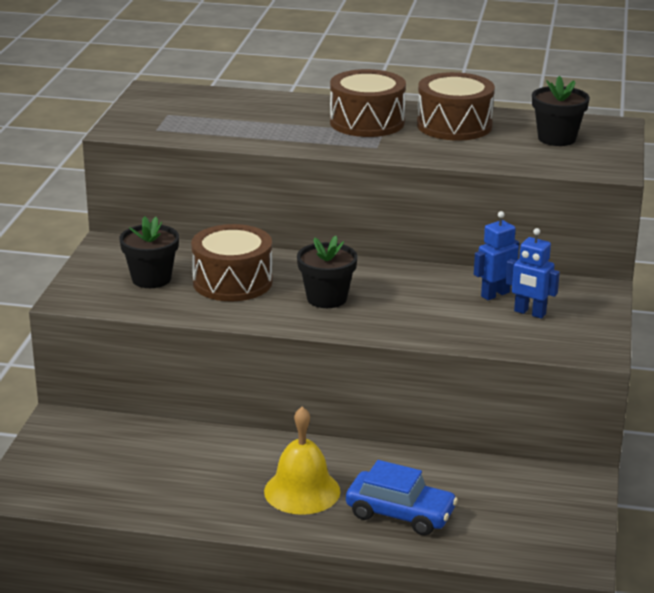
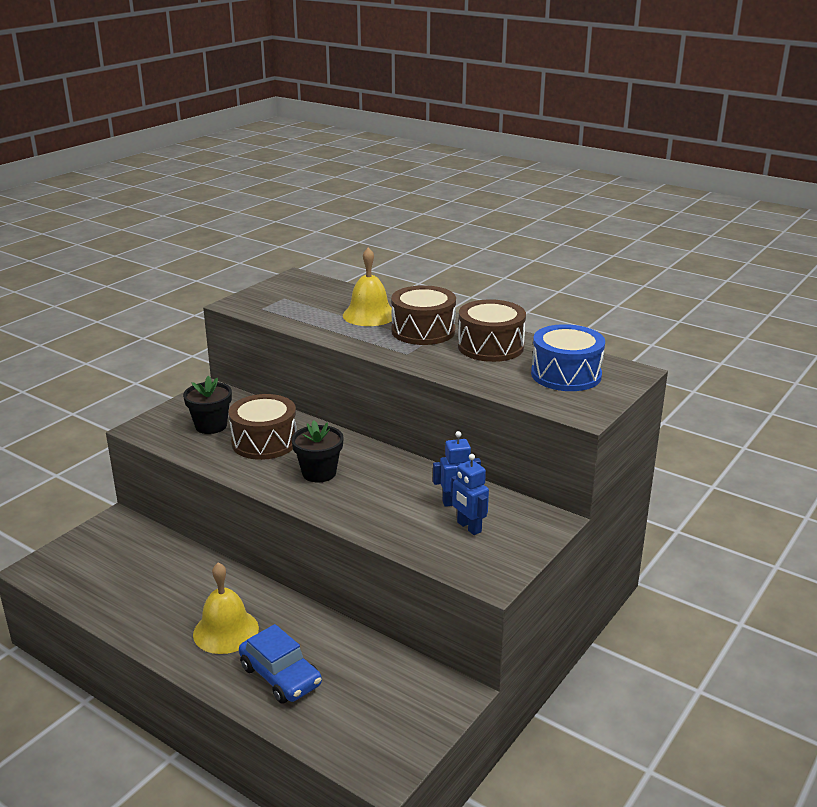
camera: 25 degrees right, 0 degrees up
(289, 116) = (369, 315): none -> yellow bell
(556, 138) = (566, 375): black flower pot -> blue drum

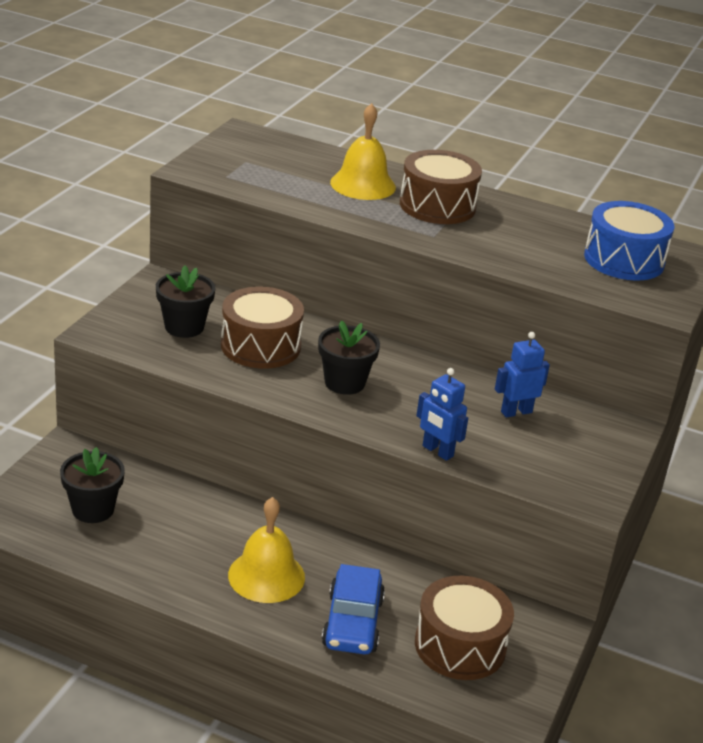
camera: 15 degrees left, 5 degrees up
(112, 568) = (93, 509): none -> black flower pot
(280, 676) = (352, 623): blue car -> blue car turned 60 degrees clockwise
(469, 527) = (542, 440): blue robot -> blue robot (437, 451)
(490, 347) = (524, 225): brown drum -> brown drum (460, 645)

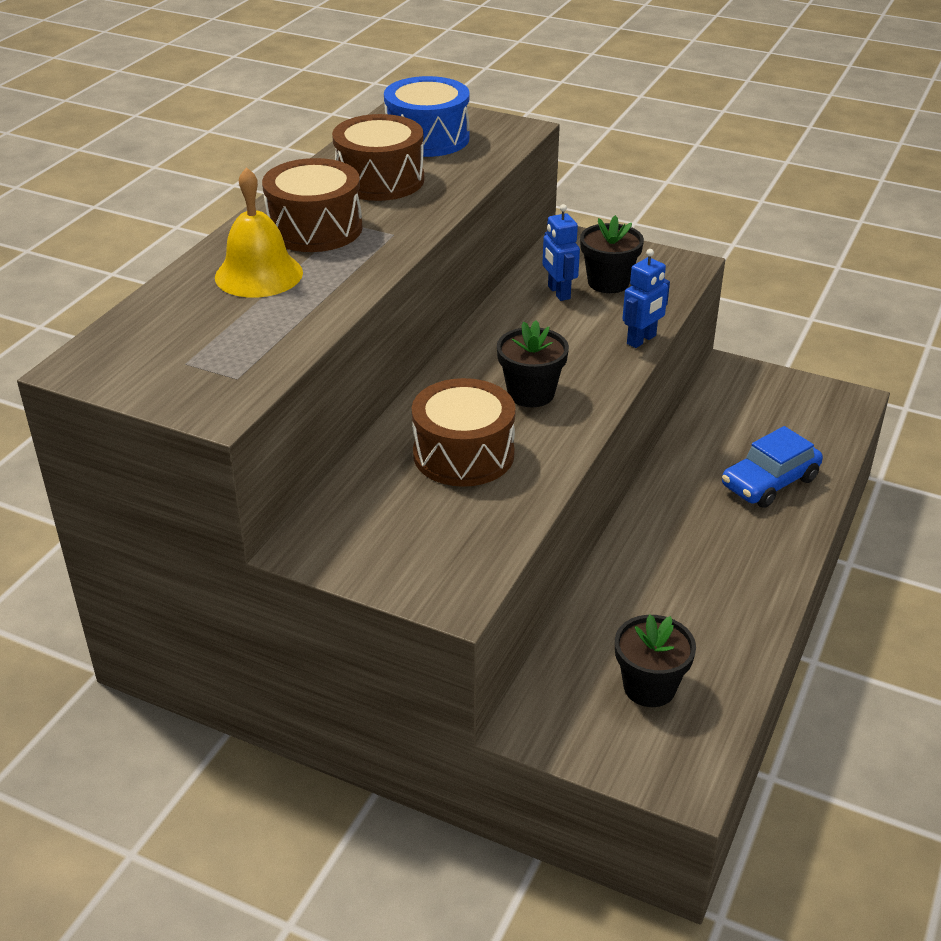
camera: 85 degrees left, 5 degrees up
(184, 327) = (428, 519): black flower pot -> black flower pot (608, 282)
(266, 576) = (722, 539): yellow bell -> none
(352, 623) = (769, 482): blue car -> blue car turned 135 degrees clockwise
(460, 645) = (774, 420): brown drum -> brown drum (380, 180)

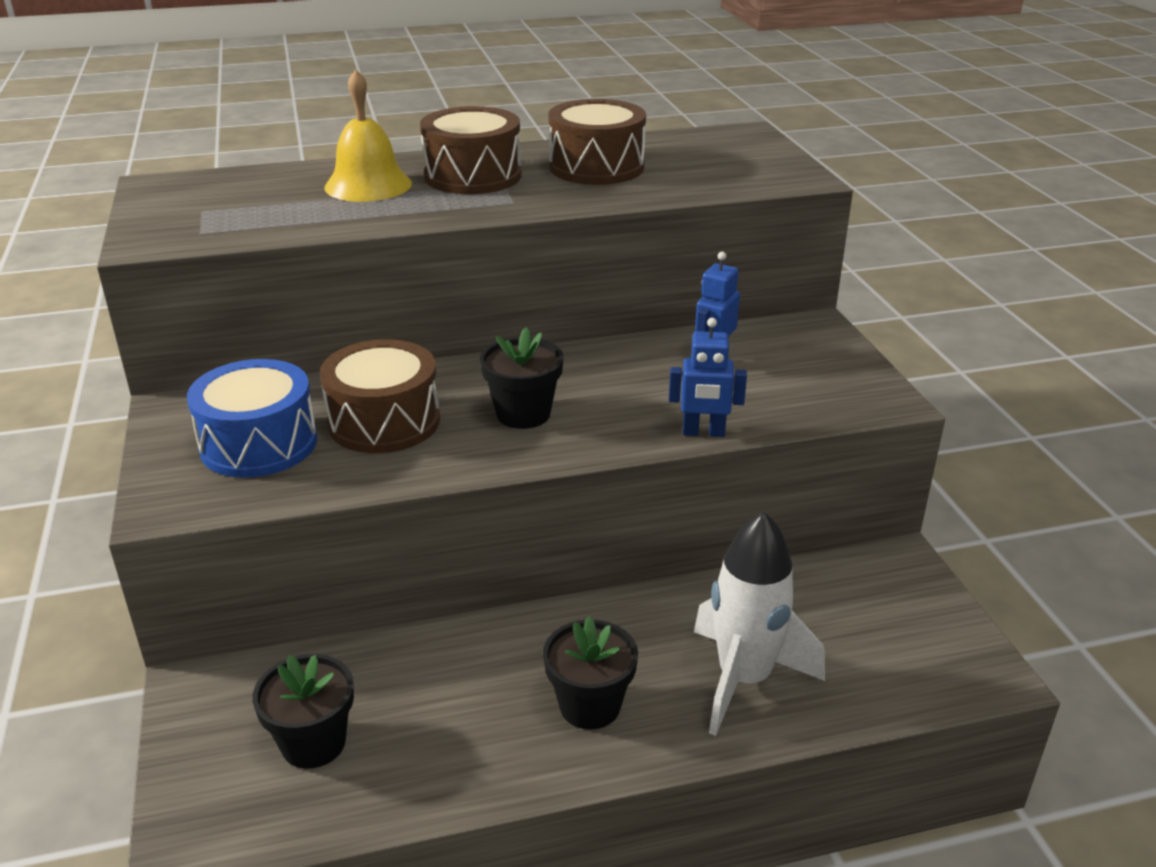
camera: 50 degrees right, 5 degrees down
(427, 138) = (705, 156): blue drum -> blue drum (259, 444)
(608, 282) = (775, 374): black flower pot -> black flower pot (590, 705)
(769, 482) = (743, 679): blue car -> white rocket

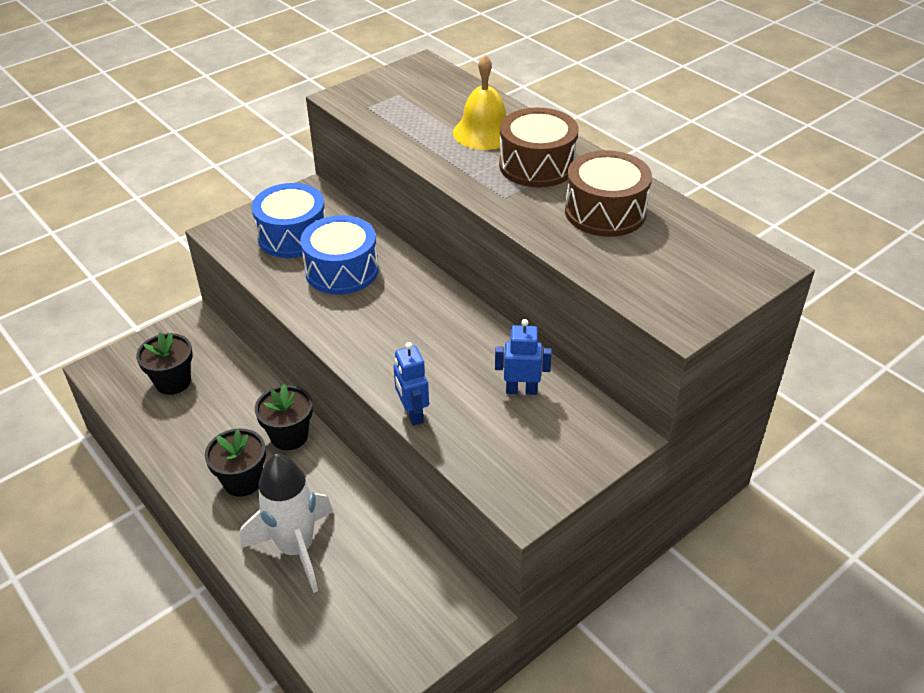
camera: 65 degrees right, 10 degrees up
(384, 421) = (342, 270): brown drum -> blue drum
(523, 414) = (385, 323): black flower pot -> black flower pot (289, 436)

